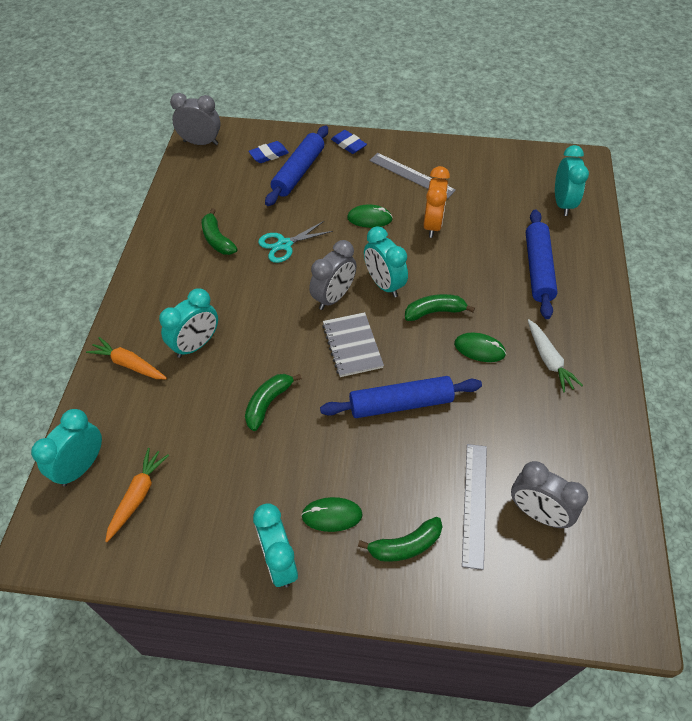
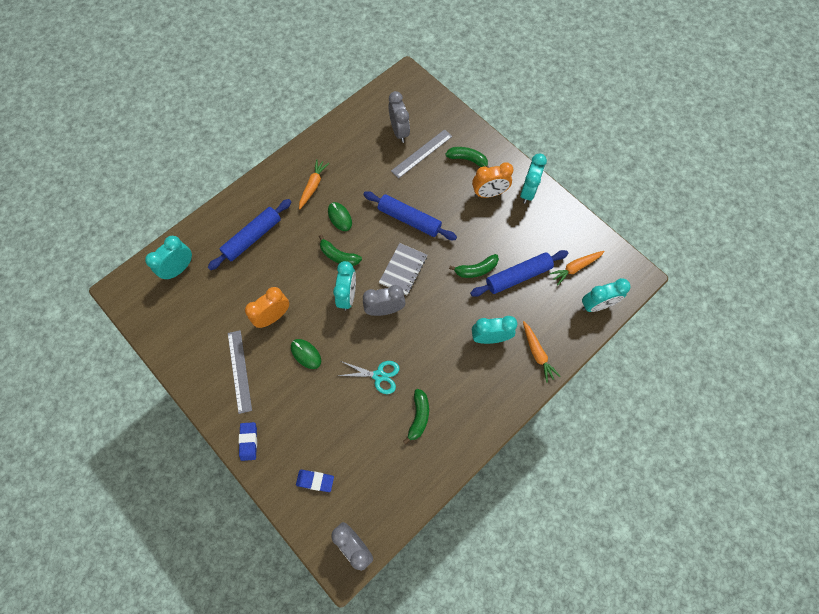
camera: 140 degrees left, 15 degrees up
(298, 172) = (310, 441): blue rolling pin -> blue rolling pin (518, 276)
(332, 515) = (489, 193): green mouse -> orange clock
(548, 360) = (313, 186): white carrot -> orange carrot

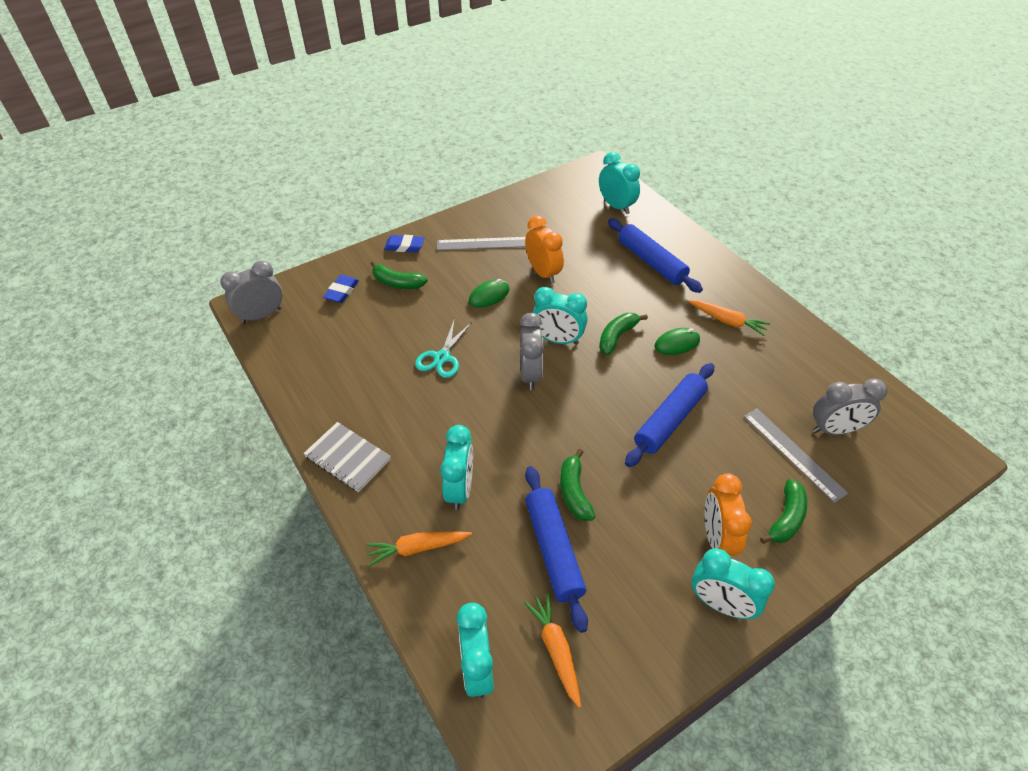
camera: 100 degrees right, 20 degrees down
(403, 269) = (587, 401): grey notebook -> grey notebook (348, 458)
(418, 417) = (376, 389): green banana -> green banana (397, 283)

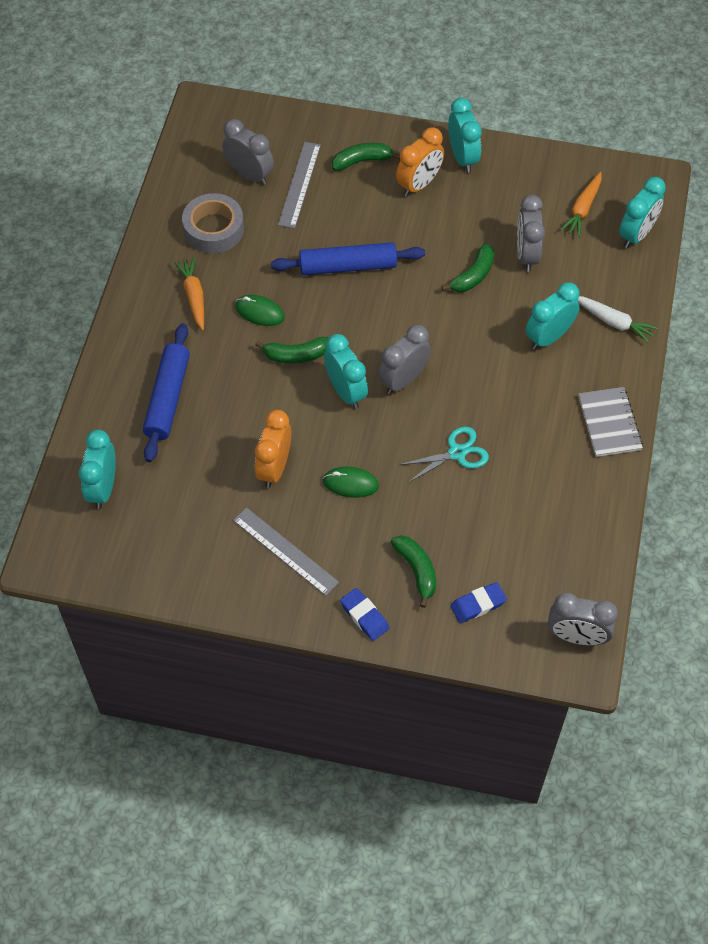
camera: 135 degrees left, 10 degrees up
(417, 548) = (613, 322): orange carrot -> white carrot
(554, 550) = (526, 255): blue rolling pin -> grey clock
(788, 370) = (213, 229): none -> grey tape

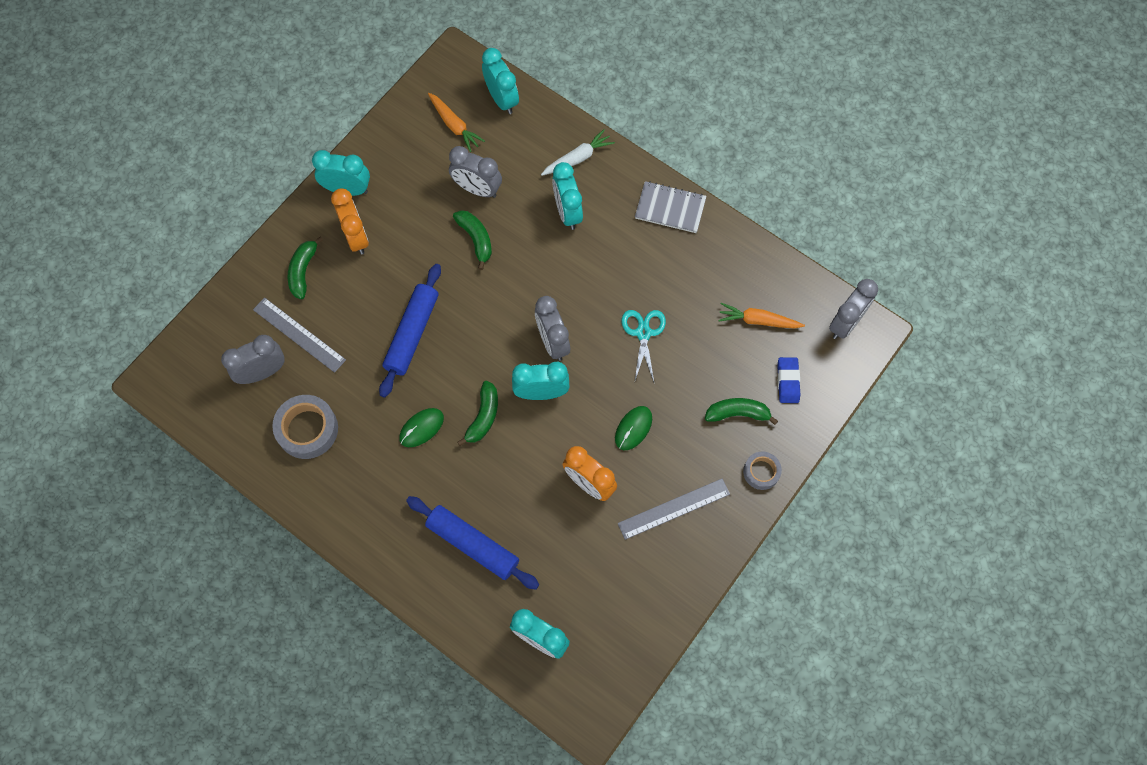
camera: 65 degrees left, 10 degrees up
(194, 296) = (374, 477): orange carrot -> orange carrot (758, 321)
(364, 616) = (761, 472): blue eraser -> grey tape

